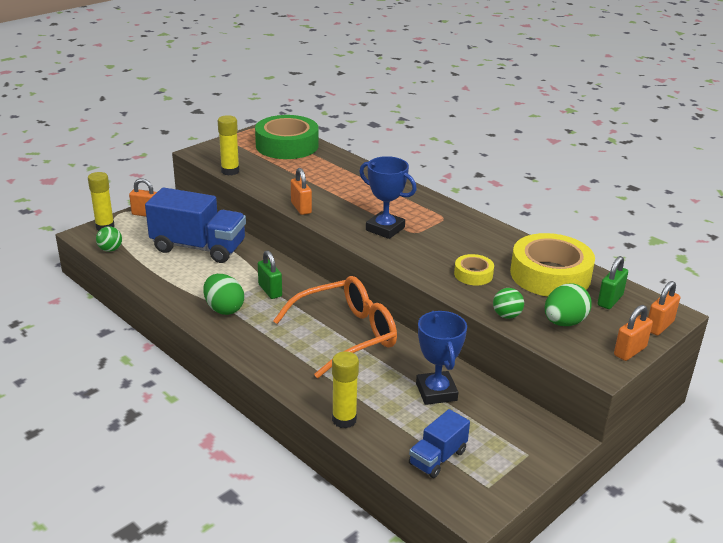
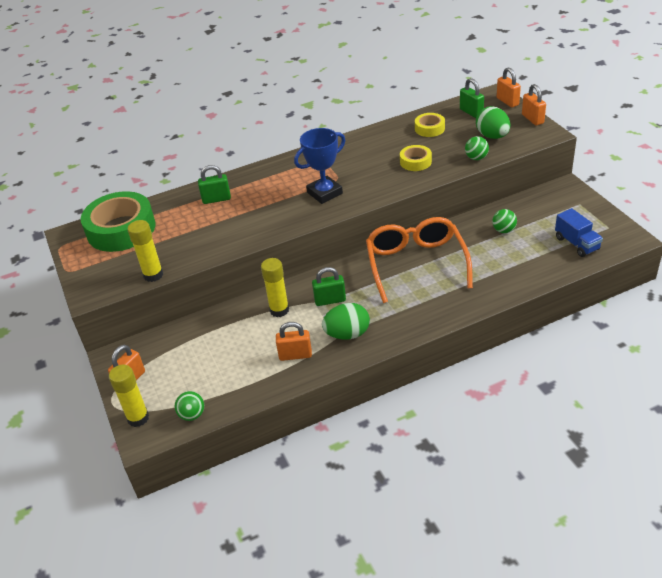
camera: 65 degrees left, 10 degrees up
(199, 247) = (226, 342): blue truck -> none
(301, 208) = (260, 236): orange padlock -> orange padlock (295, 355)
(344, 420) = (526, 282): yellow glue stick -> yellow glue stick (279, 310)
(348, 177) = (216, 199): none -> green padlock
(436, 392) = (504, 230): blue trophy -> green ball
(550, 275) = (429, 128): yellow tape -> yellow tape, size x0.48

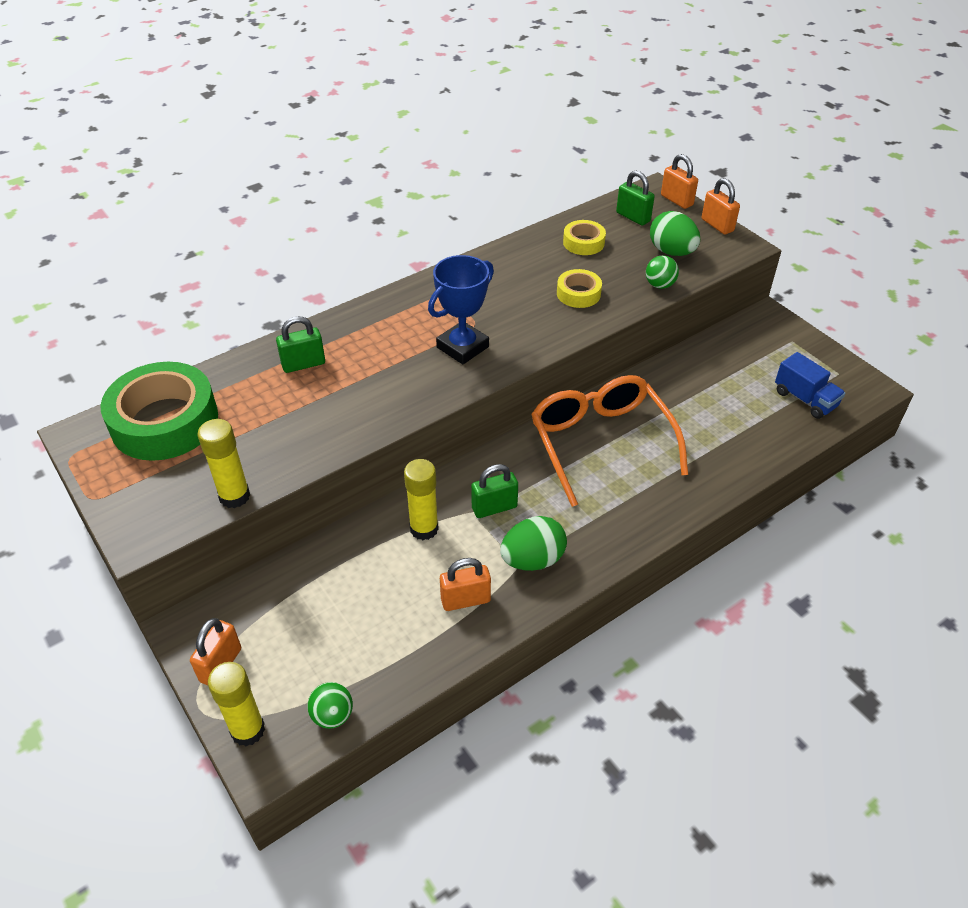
camera: 15 degrees left, 5 degrees up
(504, 230) = (705, 385): green ball -> none

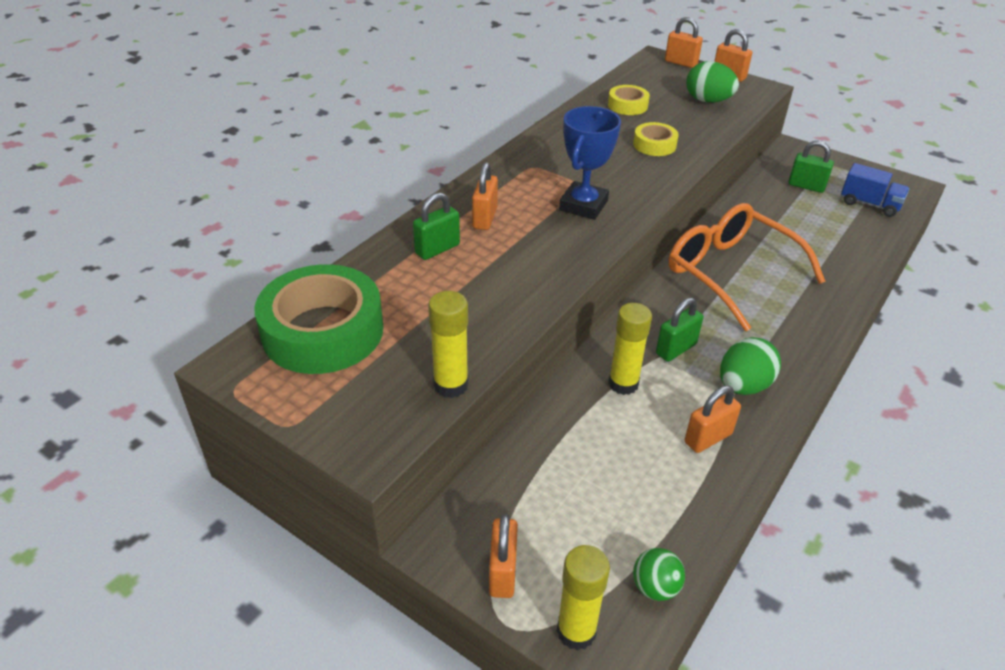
camera: 20 degrees left, 5 degrees down
(364, 342) = (485, 218): none -> orange padlock
(633, 217) = (654, 80): green padlock -> green padlock (806, 186)
(659, 285) = (718, 127): green ball -> none

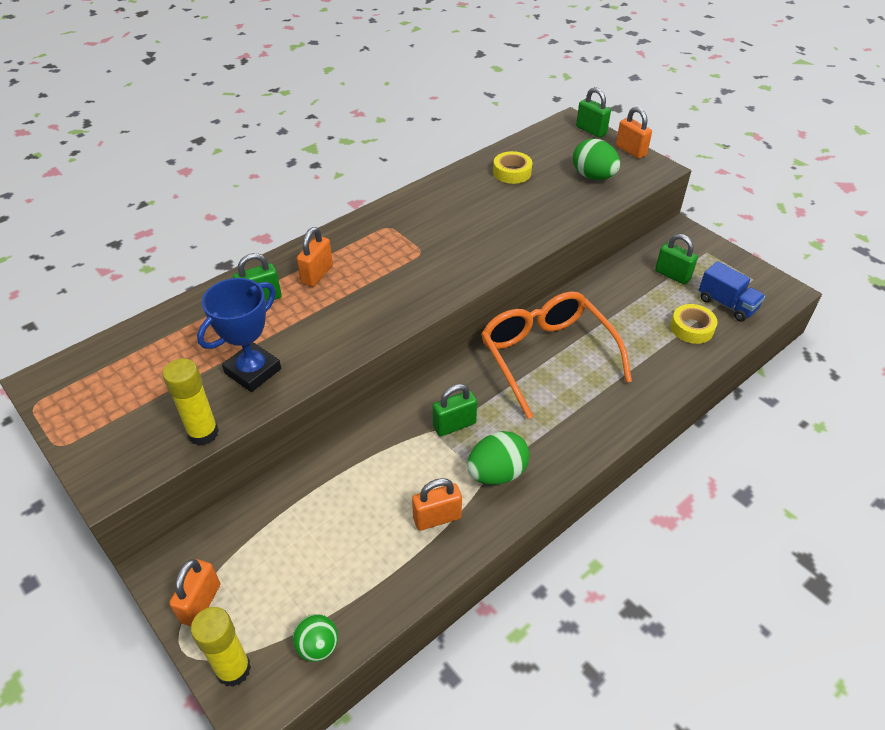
camera: 15 degrees right, 5 degrees up
(323, 331) = (128, 363): green tape -> none
(583, 205) = (411, 274): blue trophy -> blue trophy (253, 371)
(623, 384) = (389, 450): yellow glue stick -> none
(654, 145) = (513, 219): yellow tape -> yellow tape (692, 328)
(681, 63) = (591, 130): orange padlock -> green padlock

